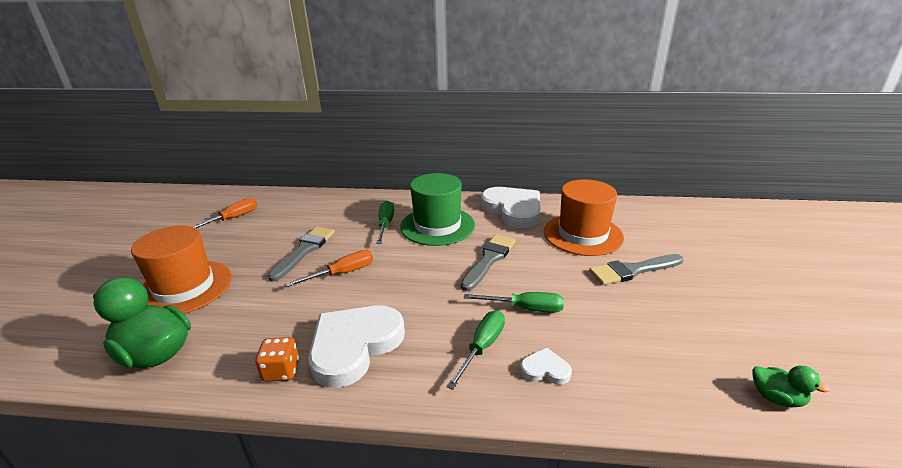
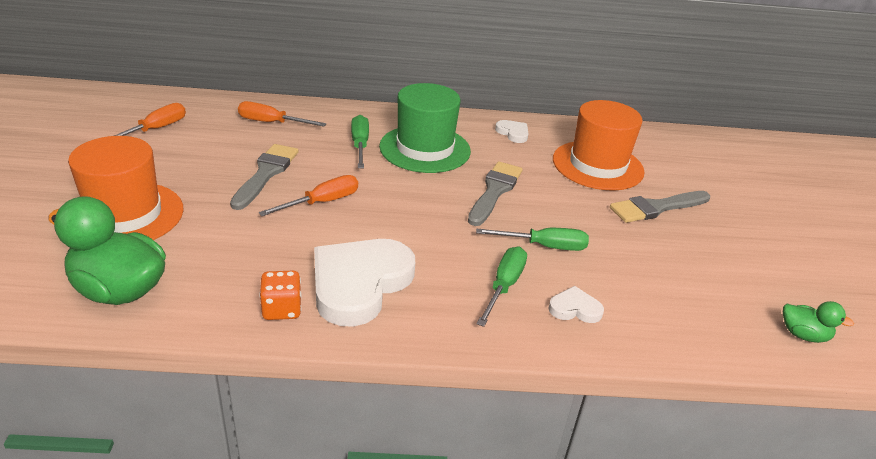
camera: 10 degrees left, 5 degrees up
(321, 210) = (271, 123): none -> orange screwdriver
(513, 210) = (513, 133): white heart -> white heart, size x0.44

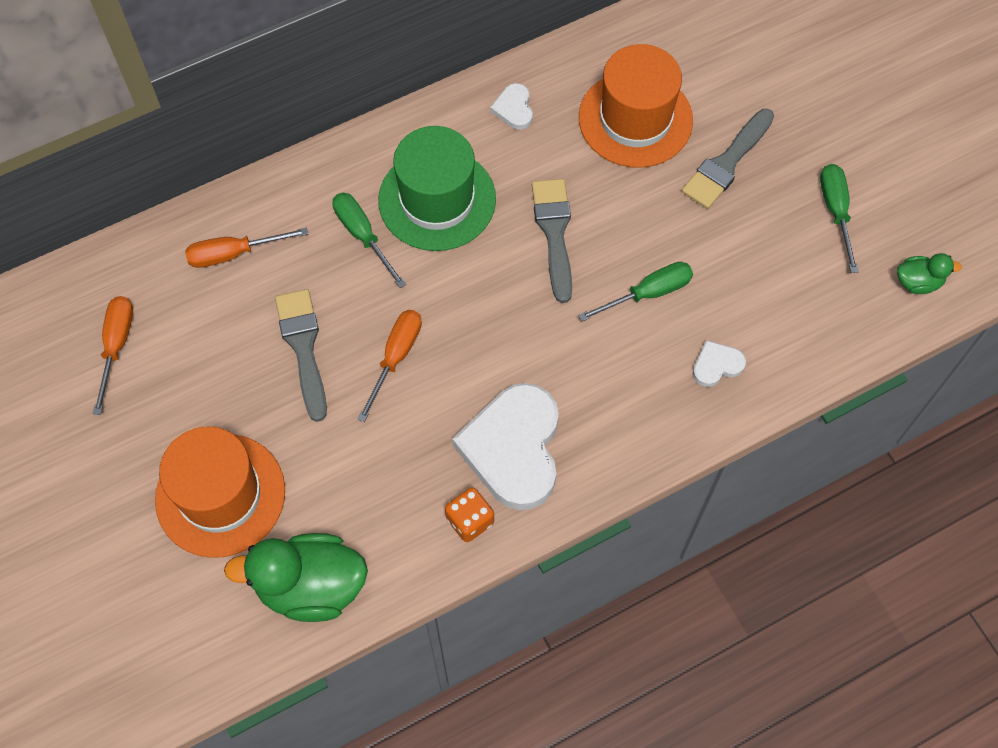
camera: 25 degrees left, 30 degrees up
(504, 286) = (641, 373): green screwdriver -> green screwdriver (835, 212)
(513, 133) = (514, 108): white heart -> white heart turned 120 degrees counterclockwise

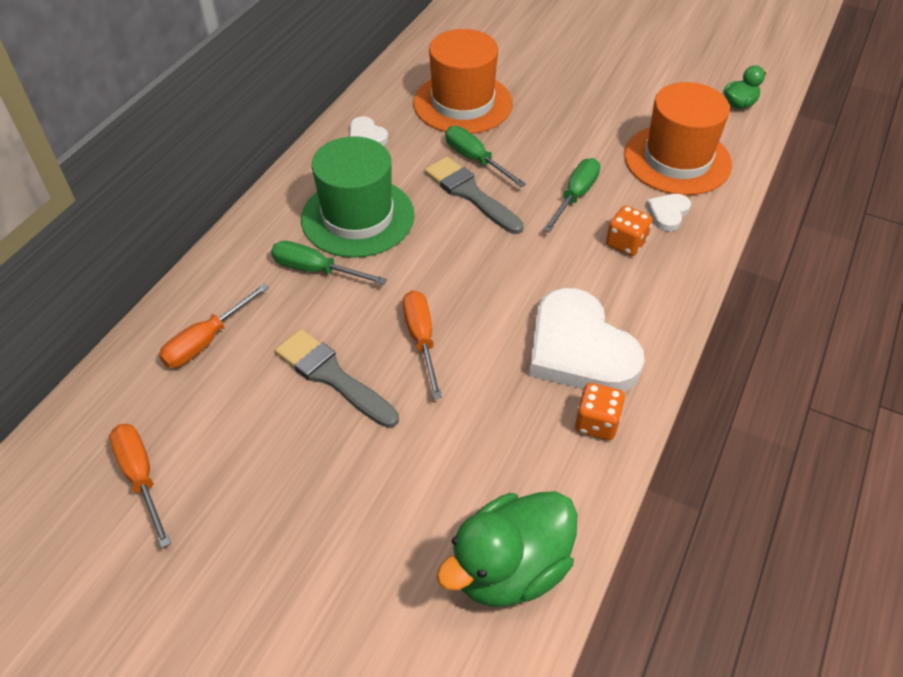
camera: 35 degrees left, 15 degrees down
(220, 495) = (353, 544): orange hat -> orange hat (677, 160)
(647, 372) = (626, 243): none -> orange dice
(726, 163) = (550, 99): grey brush -> none
(835, 212) = (648, 92): green screwdriver -> green screwdriver (475, 160)

